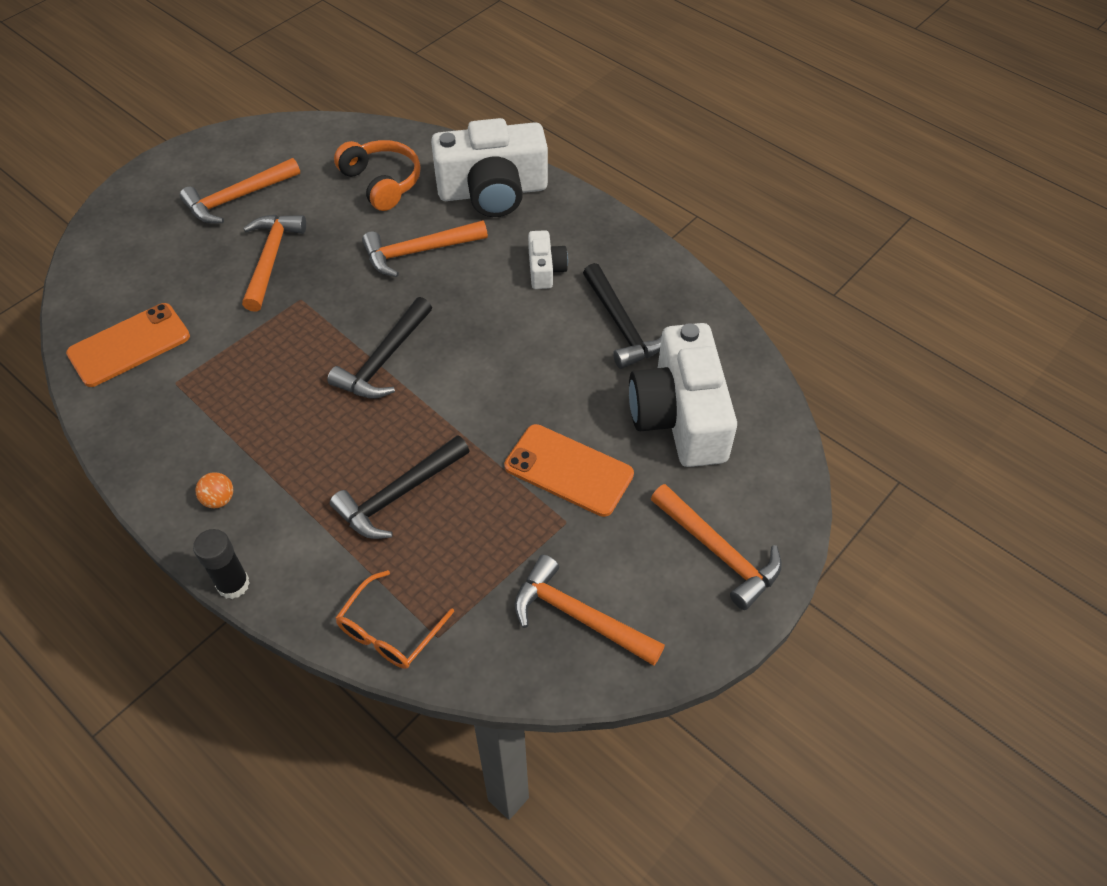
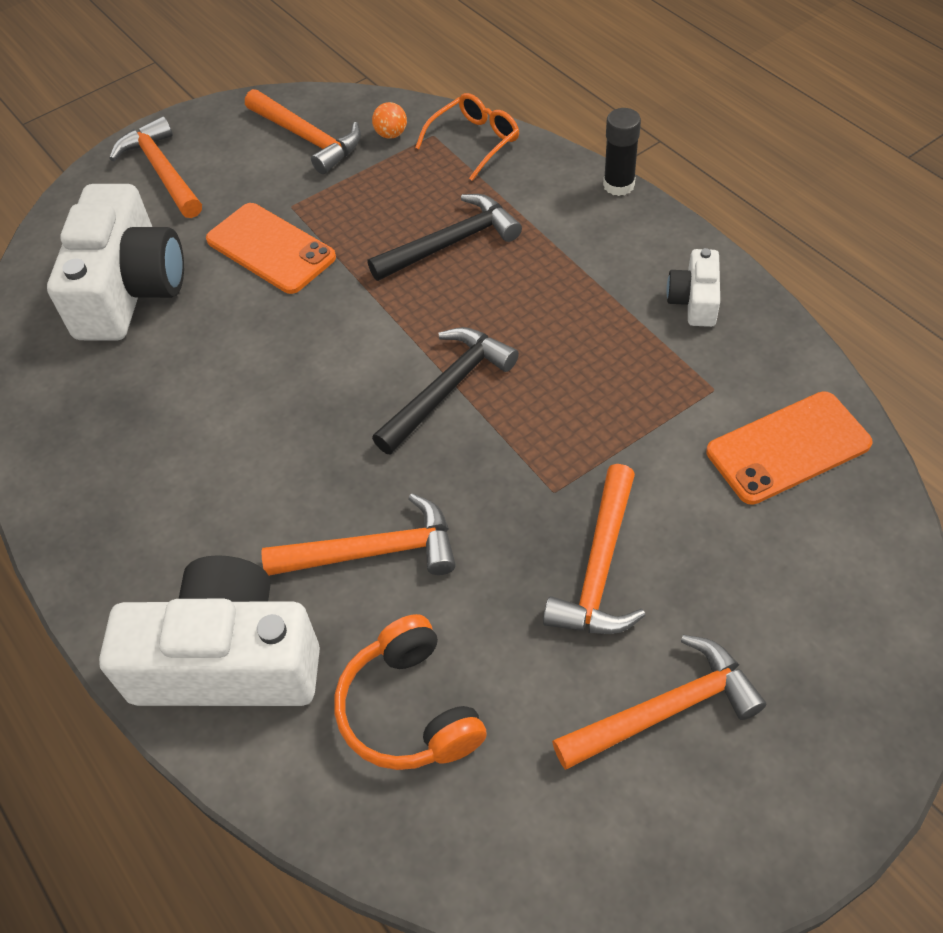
camera: 165 degrees left, 0 degrees up
(219, 499) = (641, 256): orange ball -> orange ball (391, 134)
(545, 269) = (202, 496): white camera -> white camera (694, 300)
(621, 325) = (139, 401): black hammer -> none

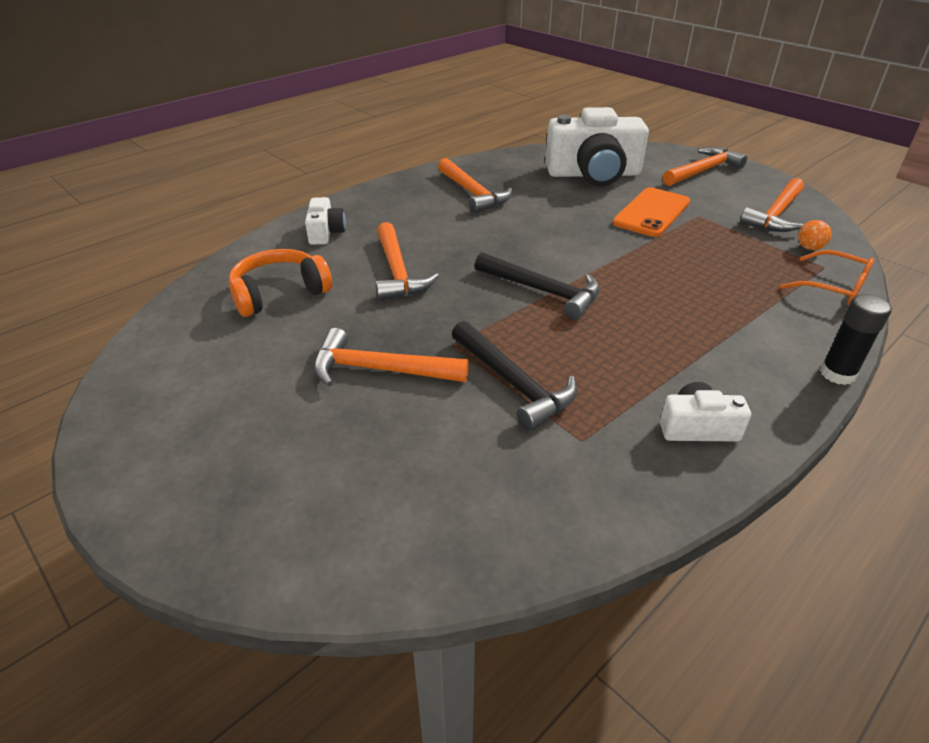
camera: 80 degrees right, 15 degrees down
(228, 660) = (325, 232): white camera -> white camera, size x0.47
(451, 243) = (698, 283): black hammer -> black hammer (513, 383)
(664, 710) = (250, 405): orange hammer -> orange hammer (473, 193)
(788, 448) = (517, 494): orange phone -> none

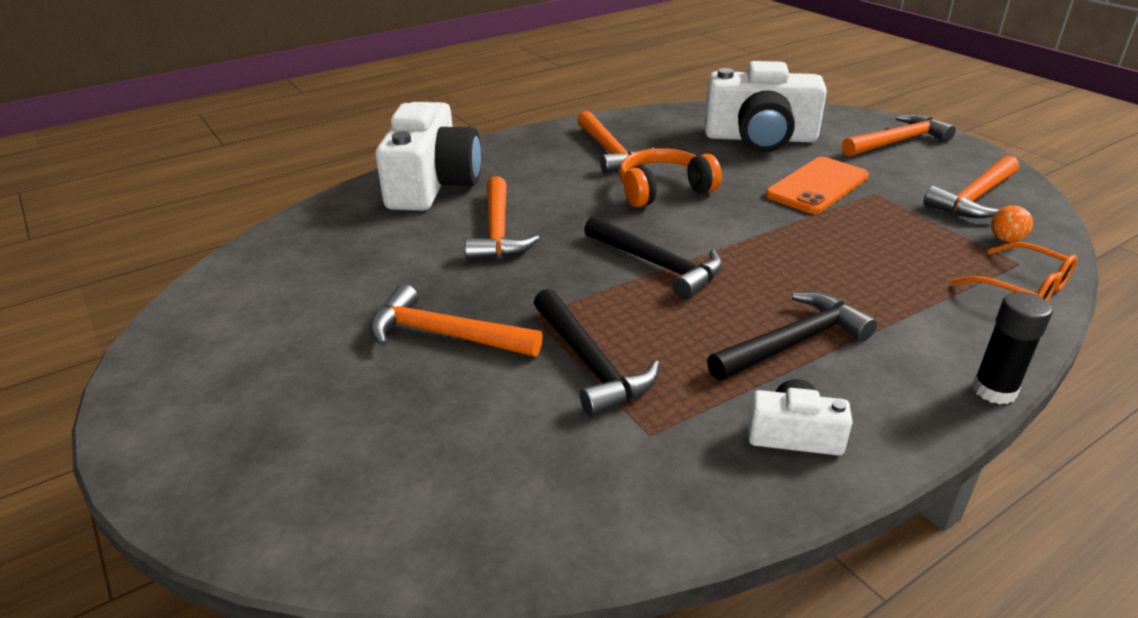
camera: 10 degrees right, 5 degrees down
(279, 293) = (363, 245): orange headphones -> orange headphones (663, 190)
(325, 232) = (432, 184): white camera -> white camera, size x2.11
(673, 349) = (793, 342): none -> black hammer

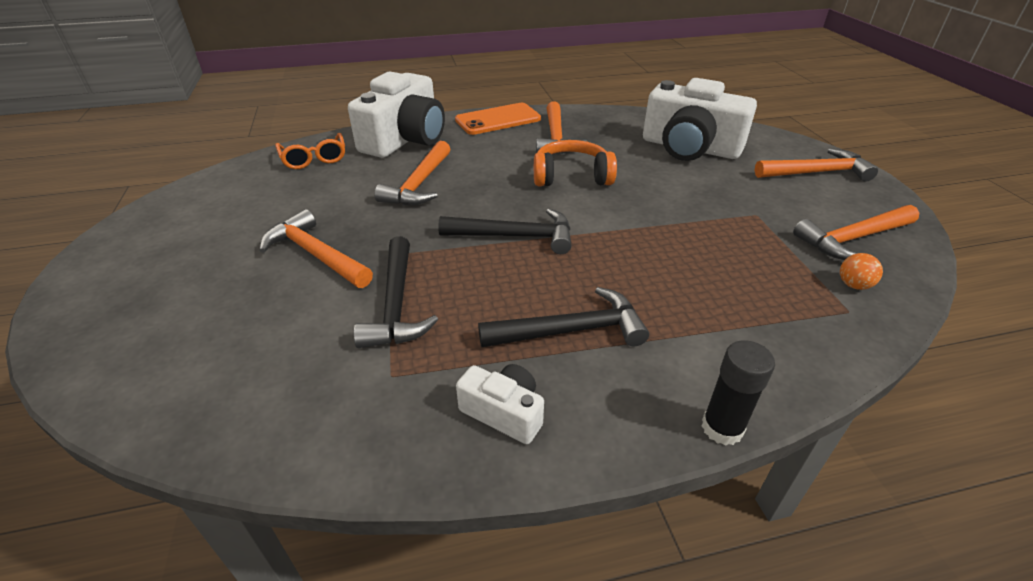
camera: 20 degrees right, 5 degrees up
(657, 265) = (515, 236): black hammer -> black hammer turned 60 degrees counterclockwise
(817, 186) = (707, 198): orange phone -> orange phone (498, 120)
(1022, 288) = (833, 336): orange glasses -> orange glasses (314, 158)

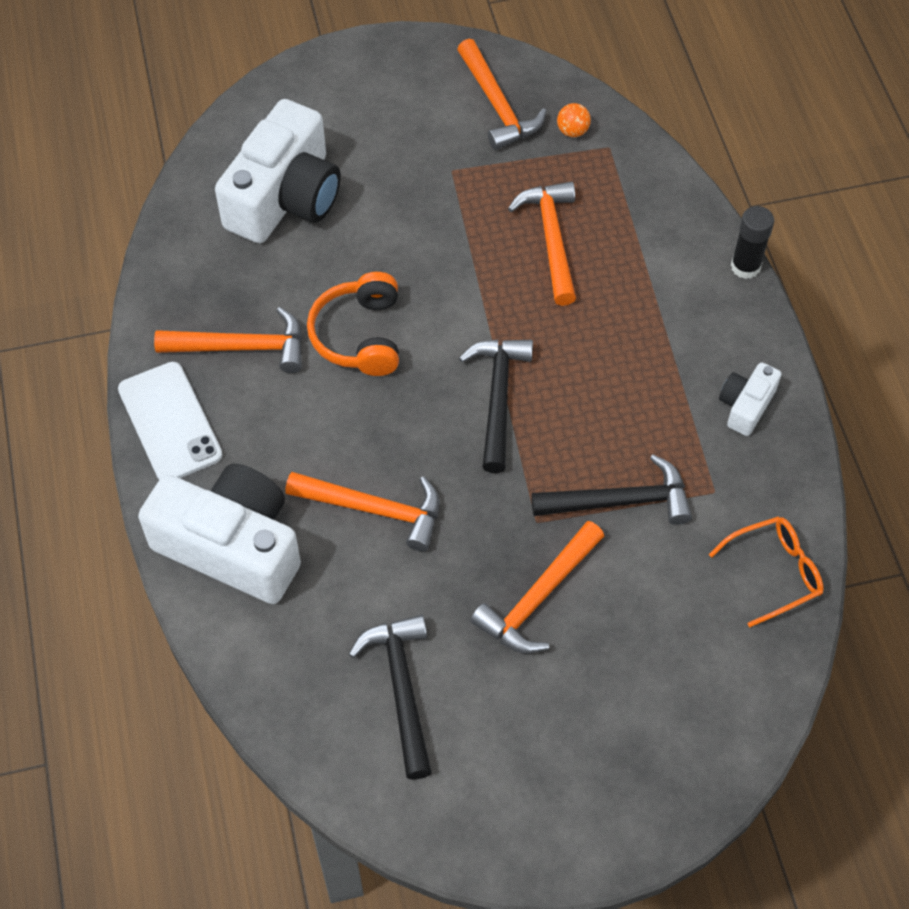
camera: 90 degrees left, 20 degrees up
(314, 158) = (292, 663): orange glasses -> orange glasses (774, 572)
(498, 120) = (170, 422): orange phone -> white phone
(571, 330) = (648, 354): black hammer -> black hammer (401, 689)
(816, 172) = (359, 90): orange hammer -> orange hammer (551, 240)

